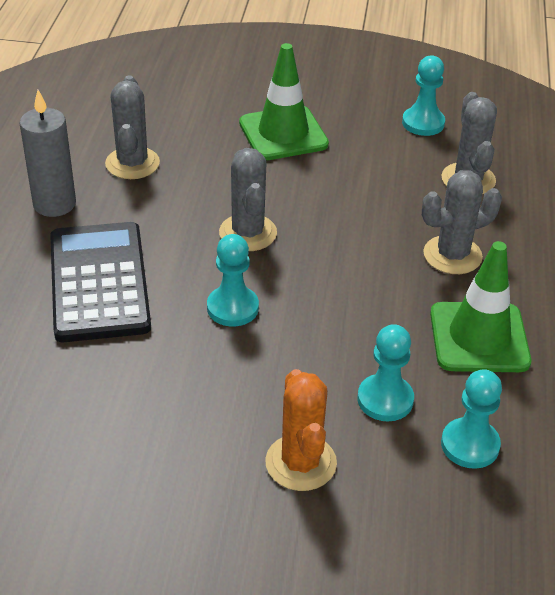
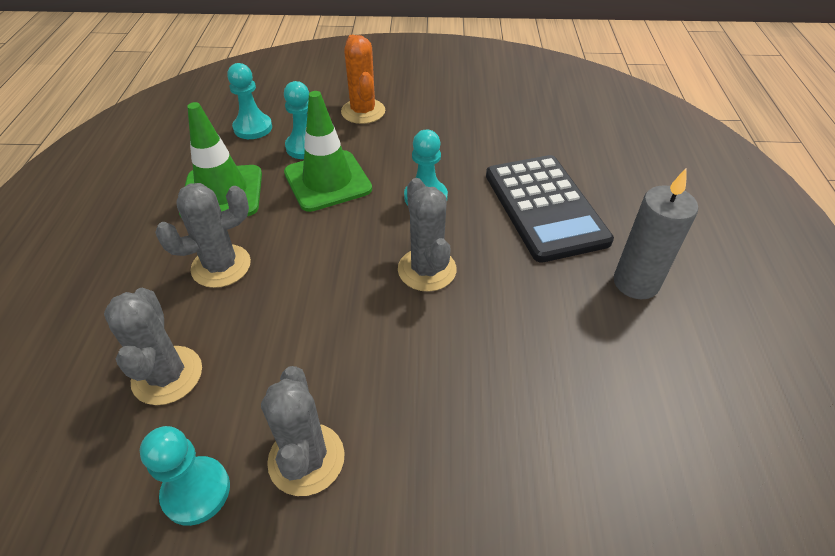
camera: 175 degrees right, 5 degrees up
(132, 163) = (585, 351): grey cactus -> grey cactus (306, 459)
(283, 134) = (408, 435): green traffic cone -> green traffic cone (327, 181)

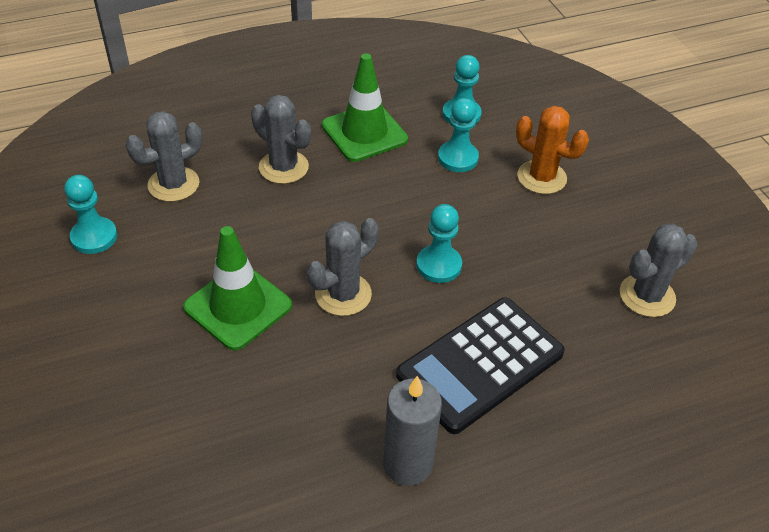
camera: 65 degrees right, 0 degrees up
(306, 459) = (133, 282): grey cactus -> grey cactus (647, 296)
(327, 181) = (419, 190): green traffic cone -> green traffic cone (238, 306)
(363, 111) = (541, 177): orange cactus -> orange cactus turned 75 degrees clockwise

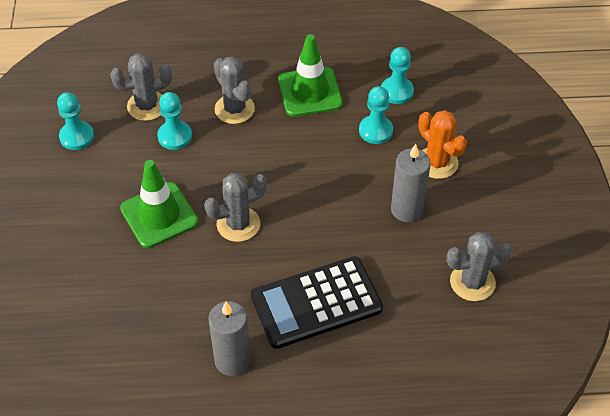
camera: 20 degrees right, 5 degrees up
(438, 265) = (319, 218): turquoise pawn -> turquoise pawn (175, 136)
(533, 233) = (406, 209): none -> grey candle

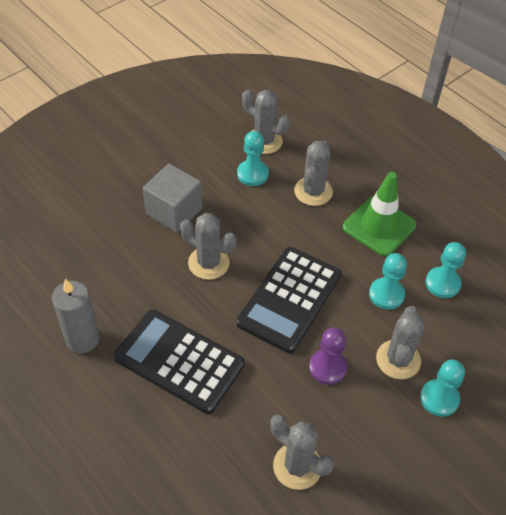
camera: 50 degrees right, 0 degrees up
(77, 137) = (199, 123): turquoise pawn -> turquoise pawn (439, 398)
(159, 215) = (174, 211): green traffic cone -> grey cube
(324, 193) = (289, 299): none -> black calculator
(406, 209) = (327, 367): grey candle -> purple pawn
(437, 163) = (398, 359): orange cactus -> grey cactus

